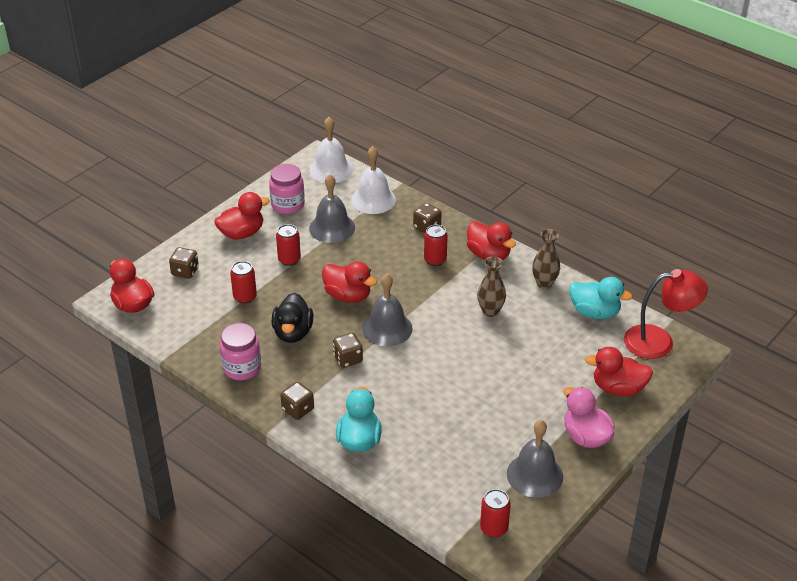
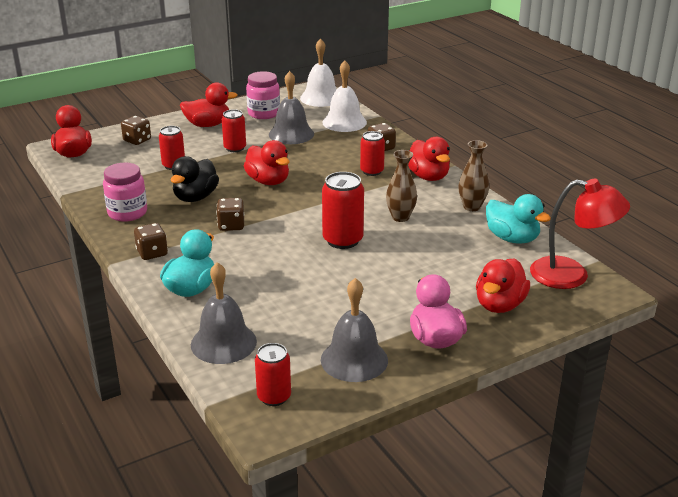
camera: 20 degrees right, 10 degrees down
(387, 328) = (287, 211): grey bell -> grey bell (223, 343)
(455, 351) = (342, 240): none -> red can
(618, 388) = (499, 305): red duck -> red duck turned 90 degrees counterclockwise

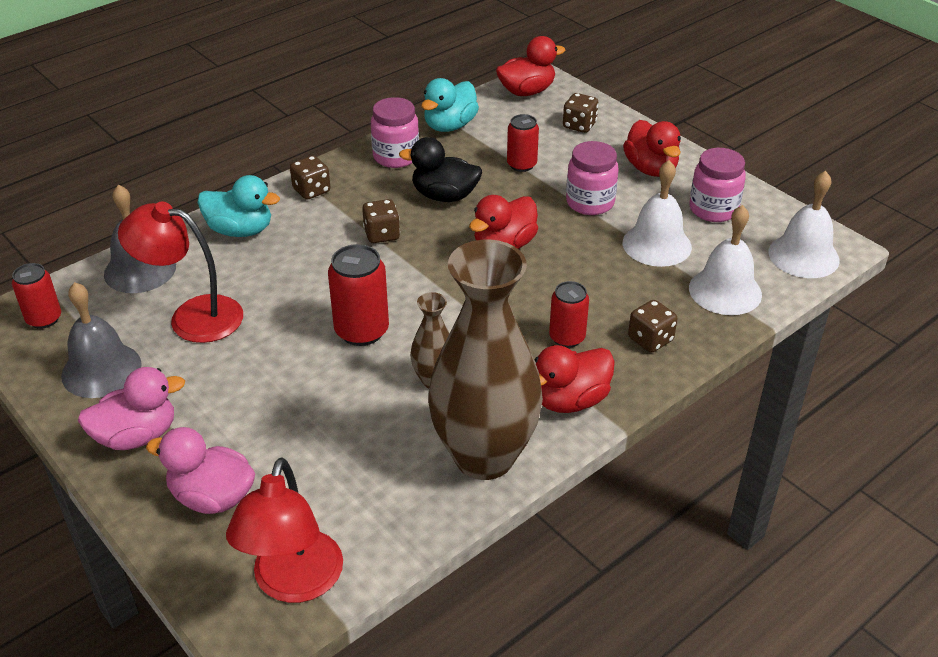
camera: 80 degrees right, 10 degrees up
(235, 148) = (590, 203): red can -> pink jar
(291, 134) = (657, 244): grey bell -> white bell
(300, 314) = (192, 316): none -> red lamp
(472, 207) = (484, 457): brown vase -> brown vase, size x2.24
(499, 305) = (212, 497): red duck -> pink duck
(512, 238) = (395, 508): turquoise duck -> turquoise duck (450, 126)

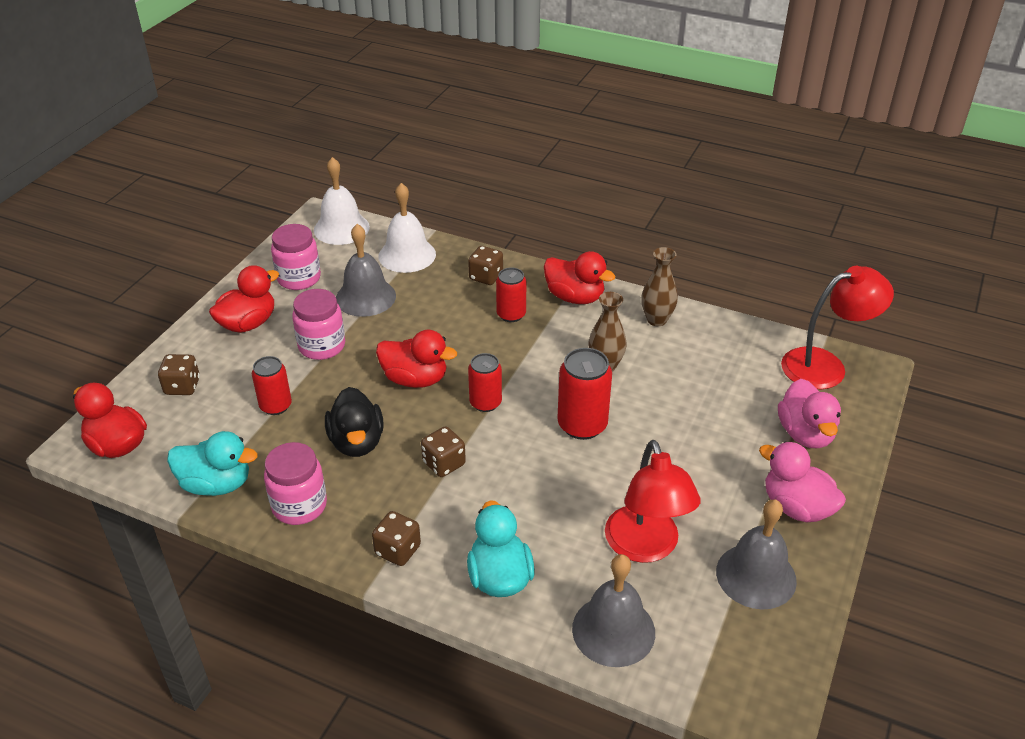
camera: 115 degrees left, 0 degrees up
(44, 319) = (736, 669): red can -> red can (485, 403)
(484, 457) = (656, 320): brown vase -> brown vase, size x0.45
(657, 244) = (365, 297): white bell -> grey bell

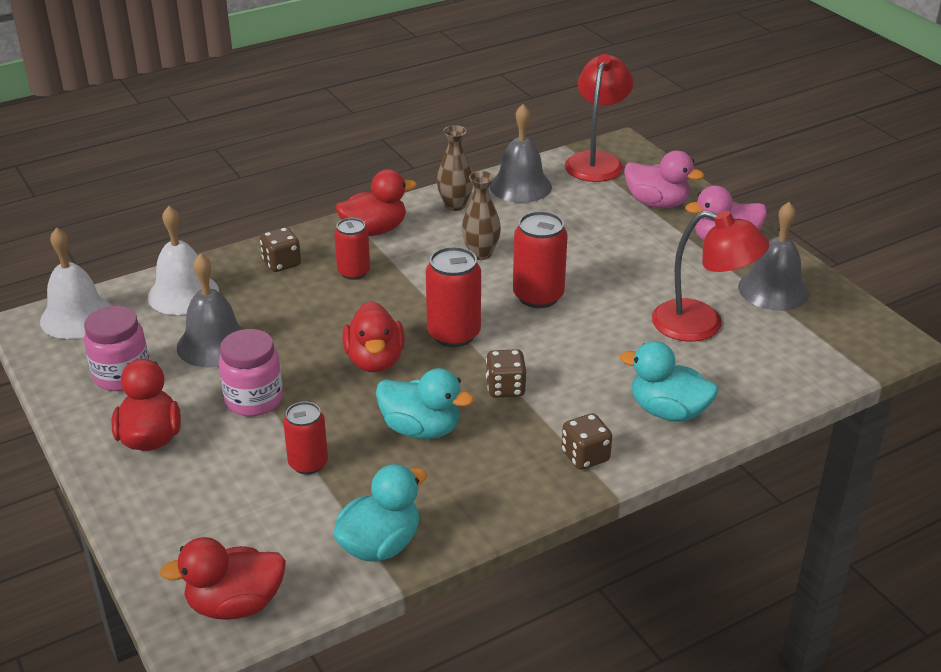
camera: 55 degrees left, 5 degrees down
(182, 386) = (195, 521): brown dice -> none
(299, 506) = (469, 497): pink jar -> none
(357, 442) = (421, 429): black duck -> turquoise duck
(415, 379) = (375, 360): red duck -> red duck turned 120 degrees clockwise
(485, 403) = (454, 334): red can -> red can, size x1.52
(613, 630) = (771, 377): grey bell -> grey bell (520, 186)

